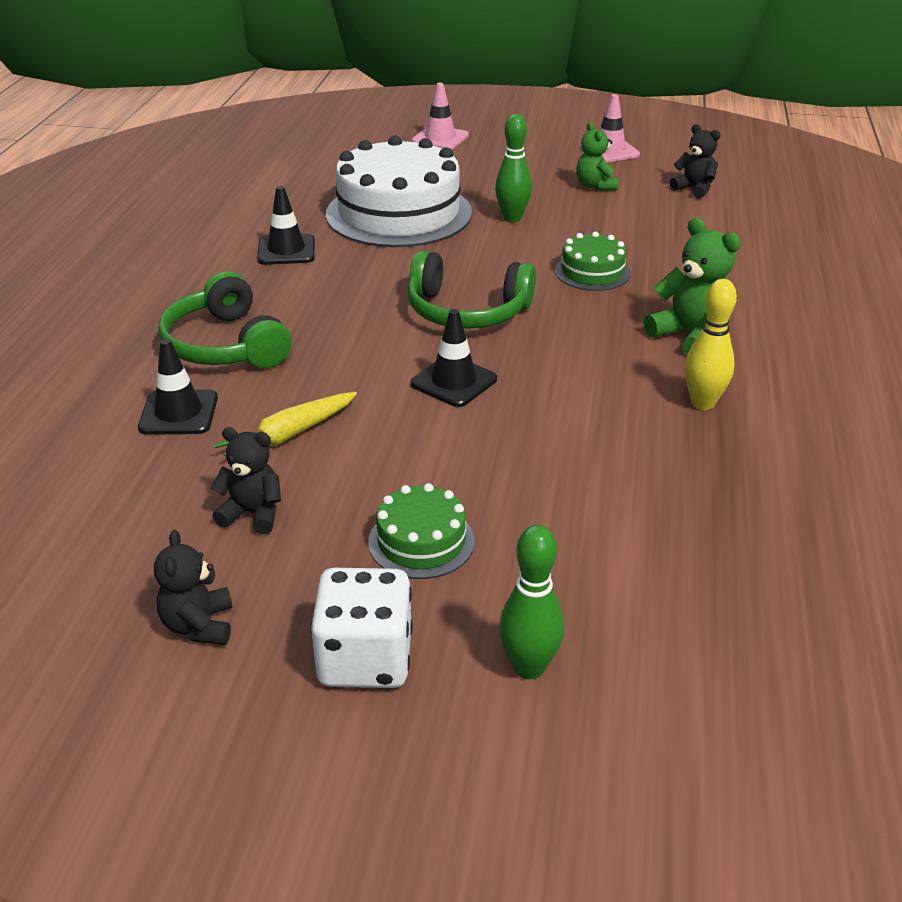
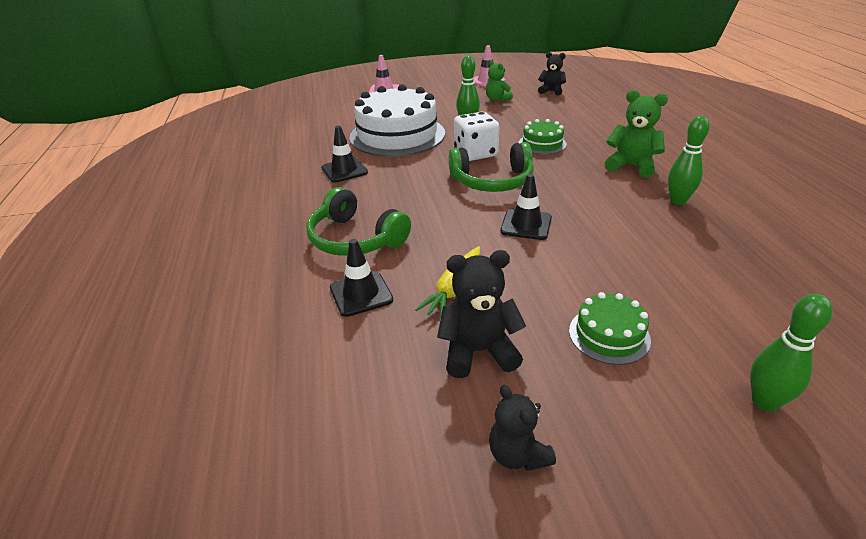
camera: 20 degrees left, 0 degrees up
(253, 513) = (478, 351): black teddy bear -> black teddy bear, size x1.50
(365, 659) = (658, 437): white dice -> white dice (475, 153)
(703, 403) = (678, 201): yellow bowling pin -> green bowling pin

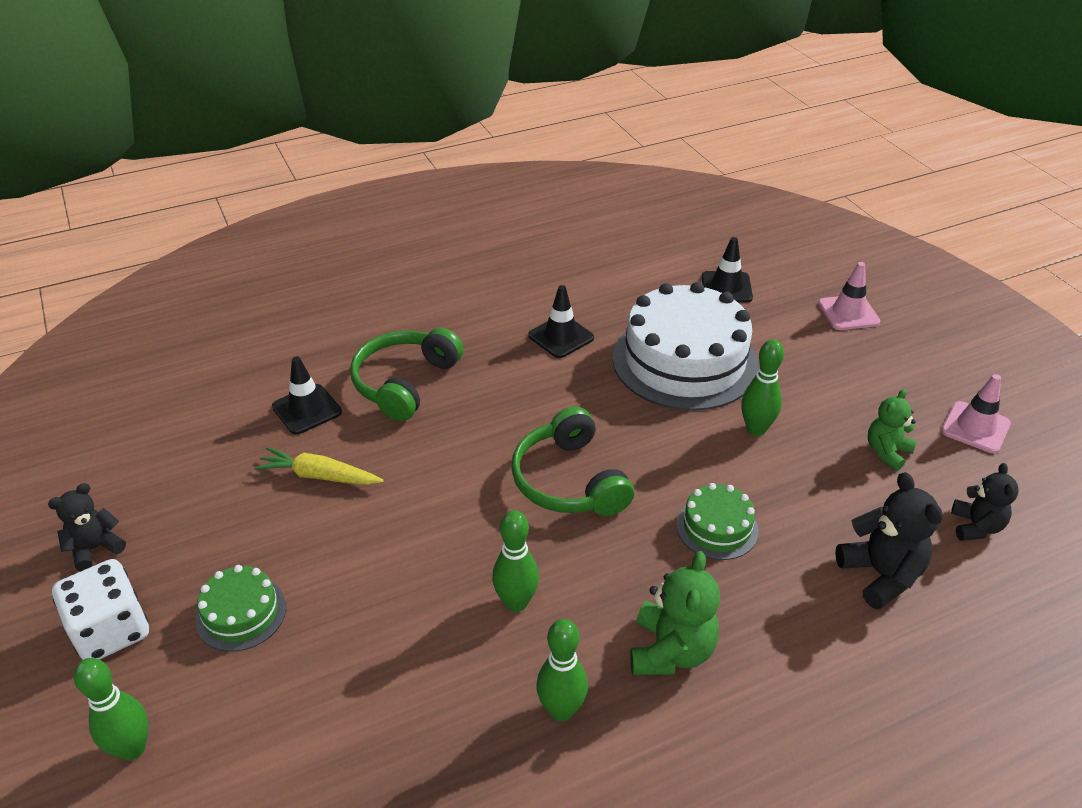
camera: 75 degrees right, 5 degrees up
(475, 153) = (652, 452): white dice -> white dice (111, 631)
(478, 351) = (220, 508): black teddy bear -> black teddy bear (881, 575)
(526, 225) = (458, 526): black traffic cone -> black traffic cone (726, 287)
(597, 208) = (516, 602): none -> green bowling pin

